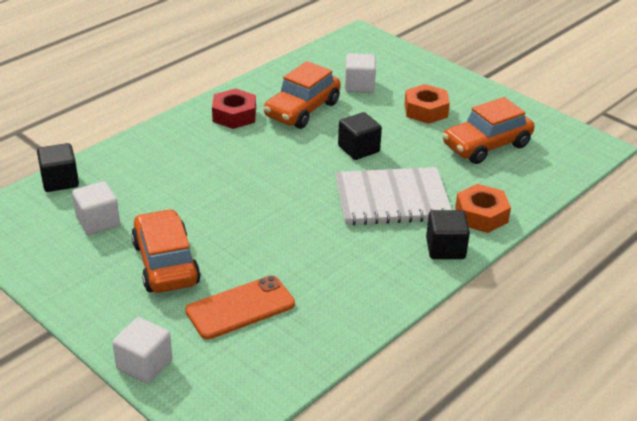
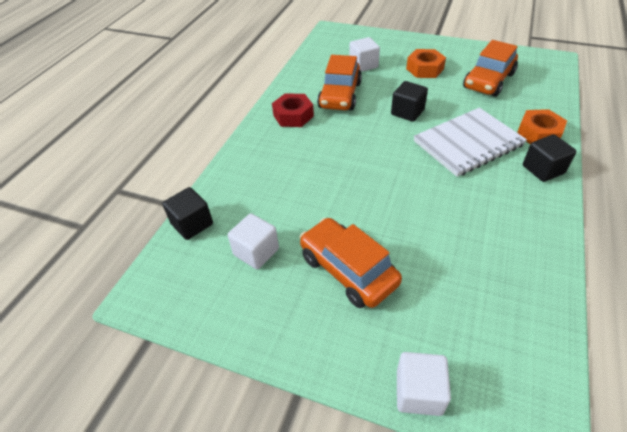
camera: 20 degrees left, 10 degrees up
(240, 307) = (447, 288): orange phone -> none

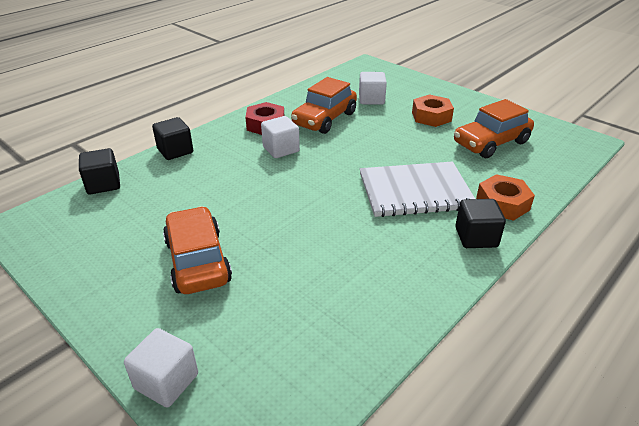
camera: 20 degrees right, 10 degrees down
(256, 252) = (134, 221): white cube -> white cube (281, 149)
(407, 112) = (377, 149): black cube -> black cube (175, 151)

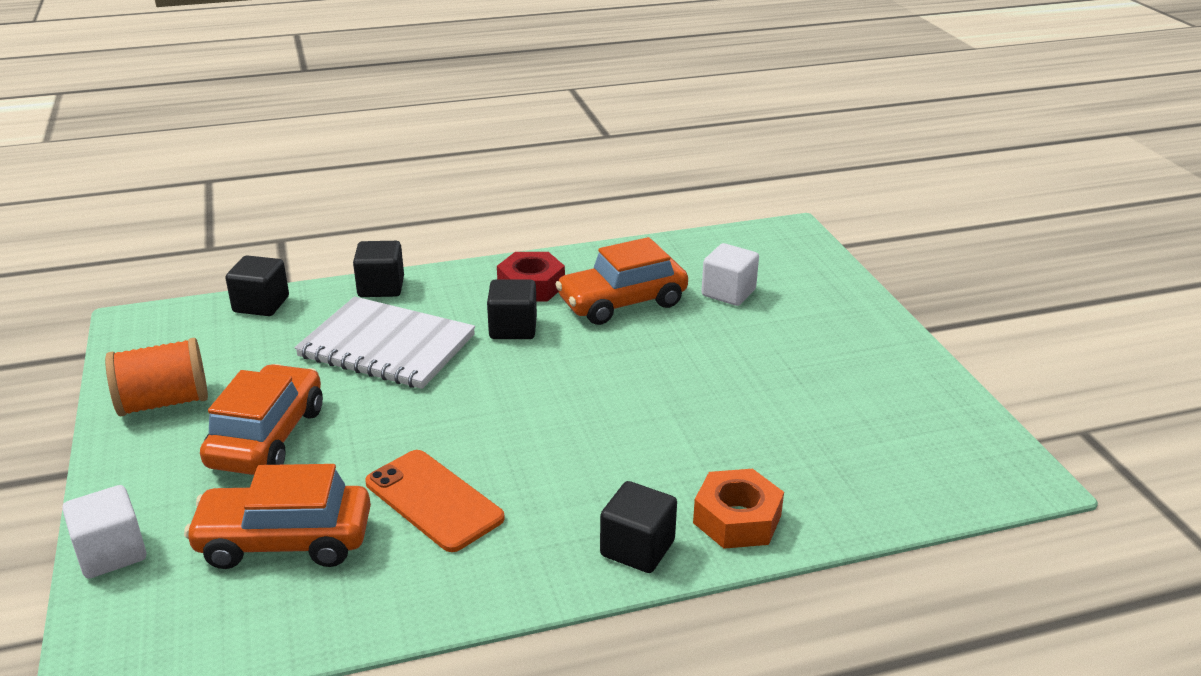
camera: 30 degrees right, 5 degrees down
(97, 267) = (164, 402): none -> orange spool
(281, 149) = (513, 328): white cube -> black cube
(343, 256) = (433, 500): none -> orange phone
(415, 192) = (628, 453): white notebook -> white notebook (387, 346)
(431, 116) = (792, 349): orange nut -> none
(491, 143) = (839, 423): orange car -> orange car (285, 541)

